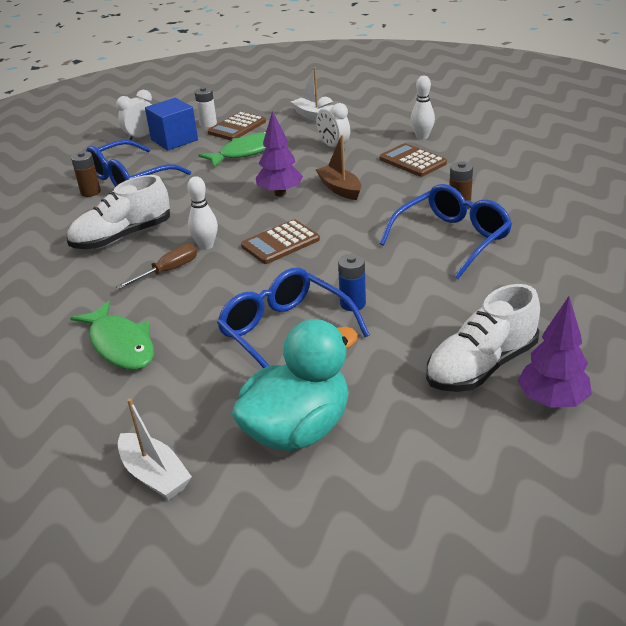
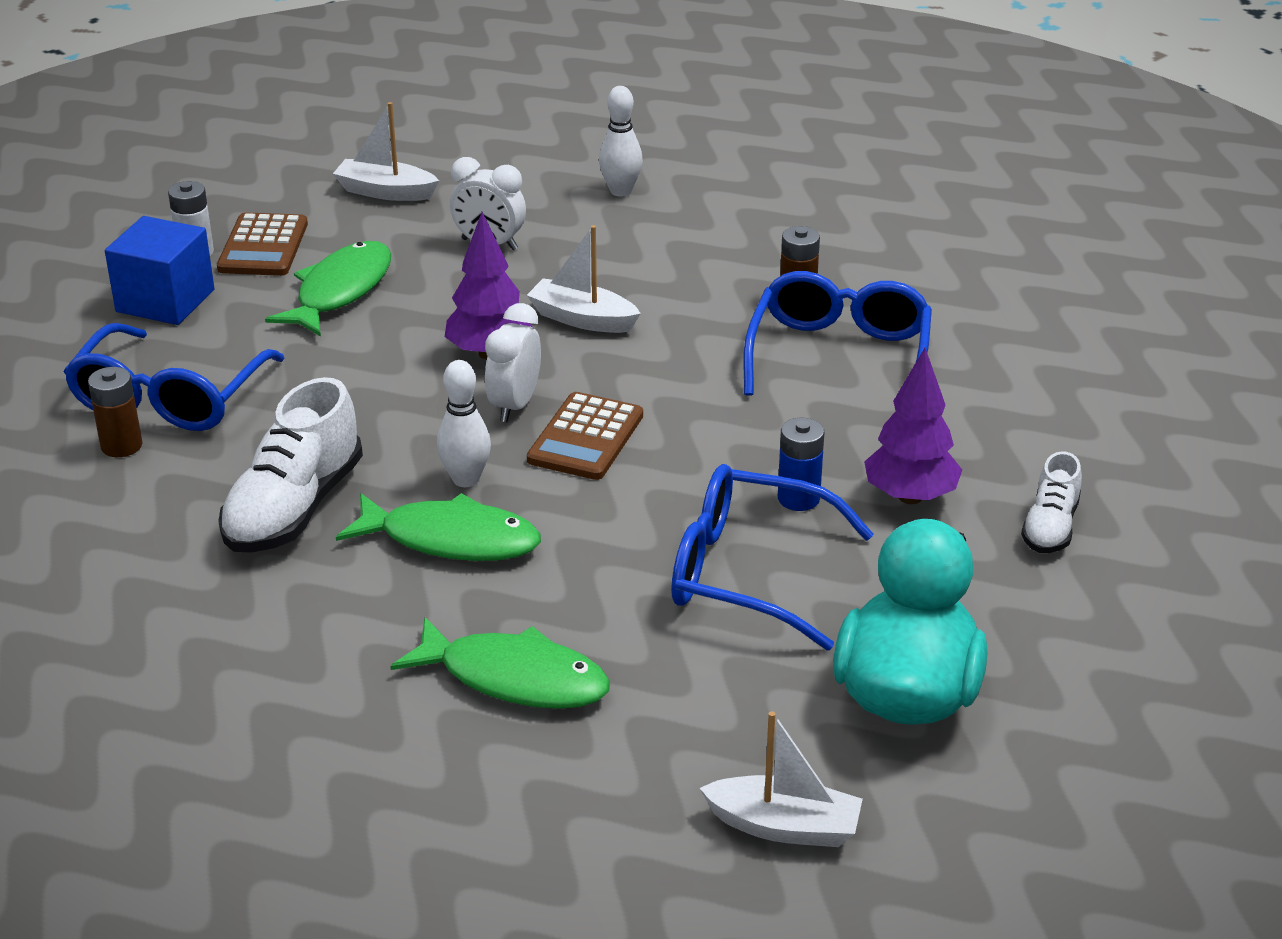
camera: 35 degrees left, 0 degrees up
(141, 137) = (87, 311): white clock -> white clock (515, 405)
(168, 271) = (451, 540): brown screwdriver -> green fish
(340, 189) = (582, 319): brown boat -> white boat
(412, 161) = (650, 240): brown calculator -> none
(481, 366) = (1050, 527): white shoe -> white shoe, size x0.57
(551, 401) = (1170, 542): purple tree -> purple tree (910, 496)

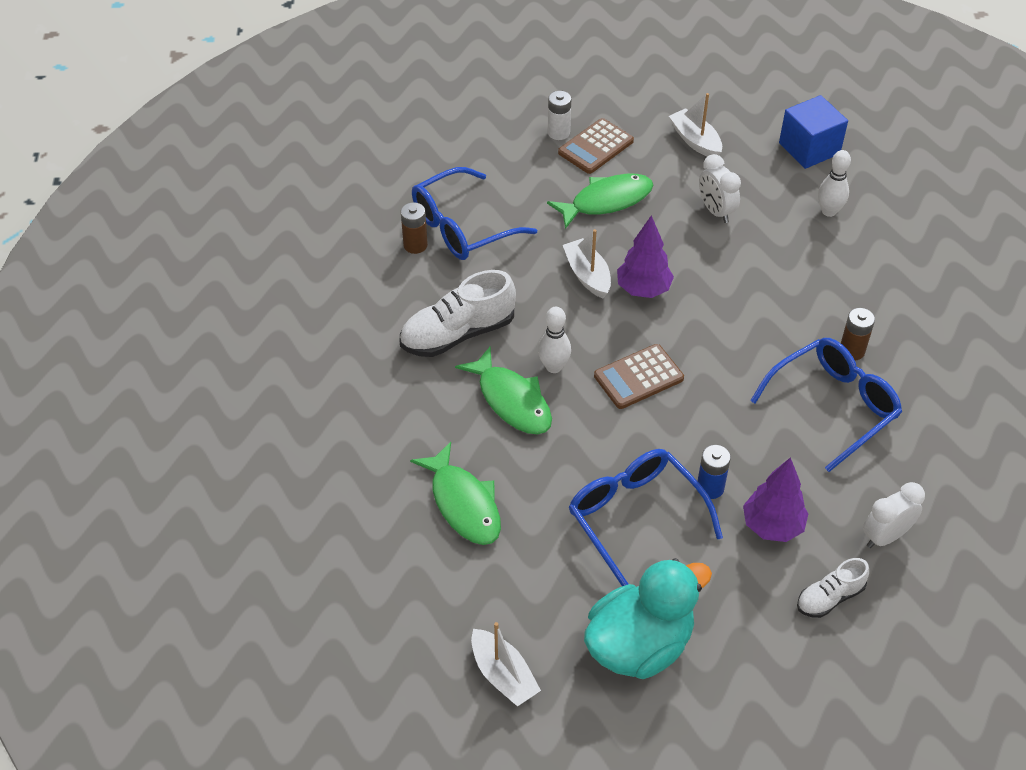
camera: 40 degrees right, 15 degrees up
(165, 301) = (515, 159): blue cube -> blue cube (809, 148)
(515, 405) = (623, 333): white clock -> white clock (885, 536)
(582, 319) = (715, 294): white boat -> white boat (587, 275)

